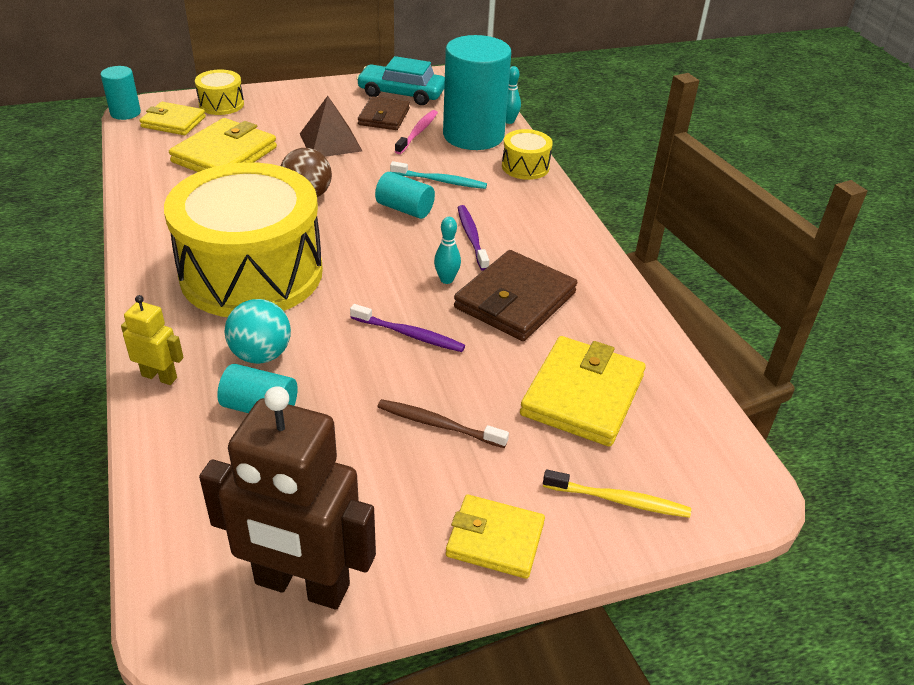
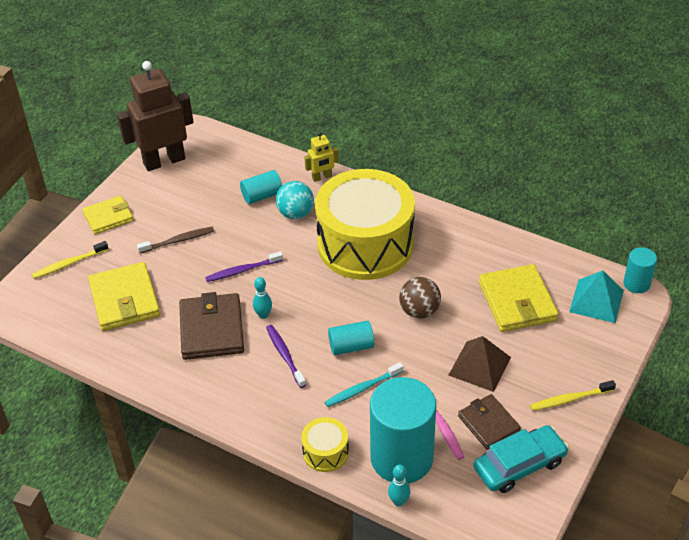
camera: 140 degrees right, 5 degrees up
(173, 122) = (596, 301): yellow wallet -> turquoise pyramid
(221, 104) = (604, 341): yellow drum -> none
(308, 97) = (570, 399): none -> yellow toothbrush
(472, 237) = (285, 355): purple toothbrush -> purple toothbrush turned 150 degrees counterclockwise

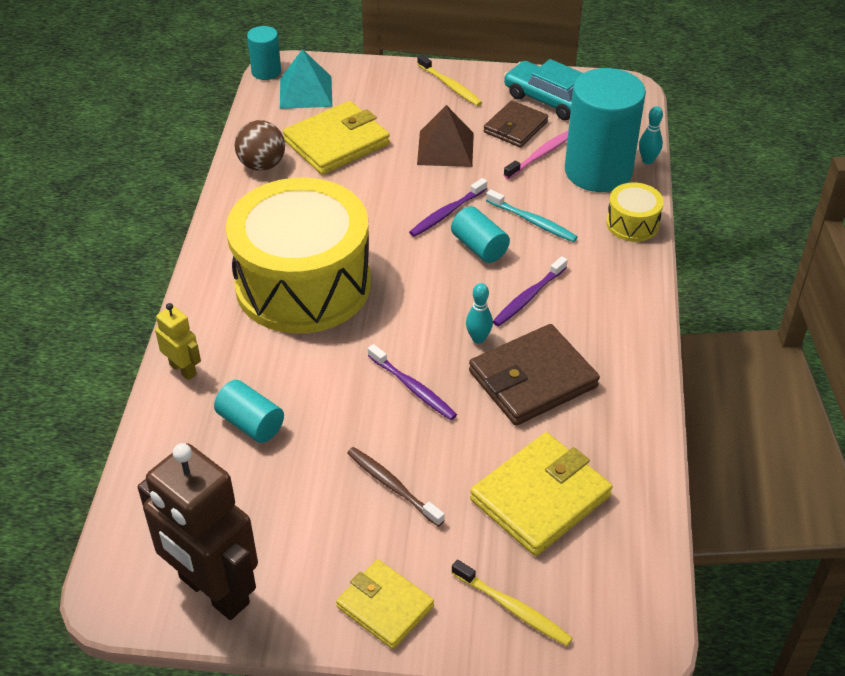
camera: 115 degrees left, 0 degrees up
(295, 214) = (274, 372): turquoise ball -> none
(399, 341) = (447, 213): none -> purple toothbrush
(419, 311) = (393, 209): brown ball -> brown ball (262, 165)

